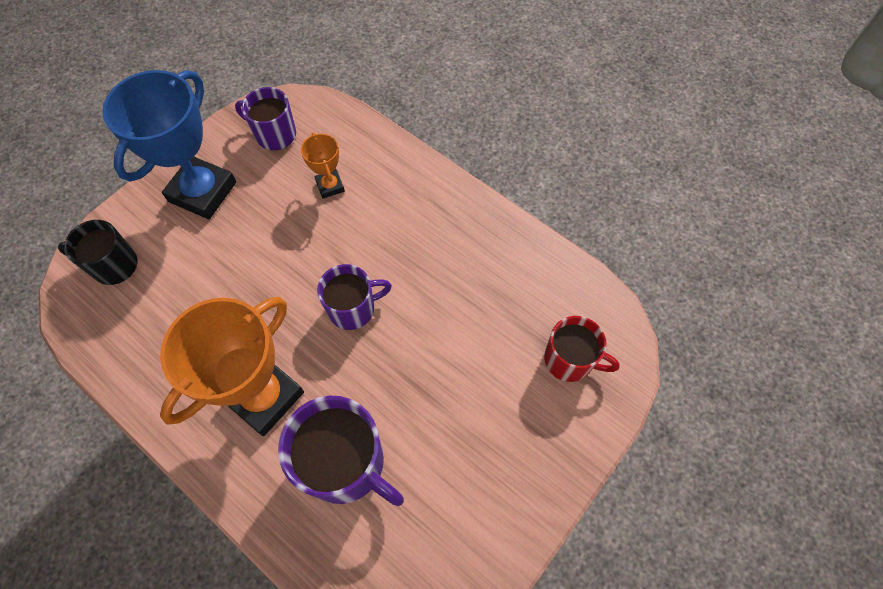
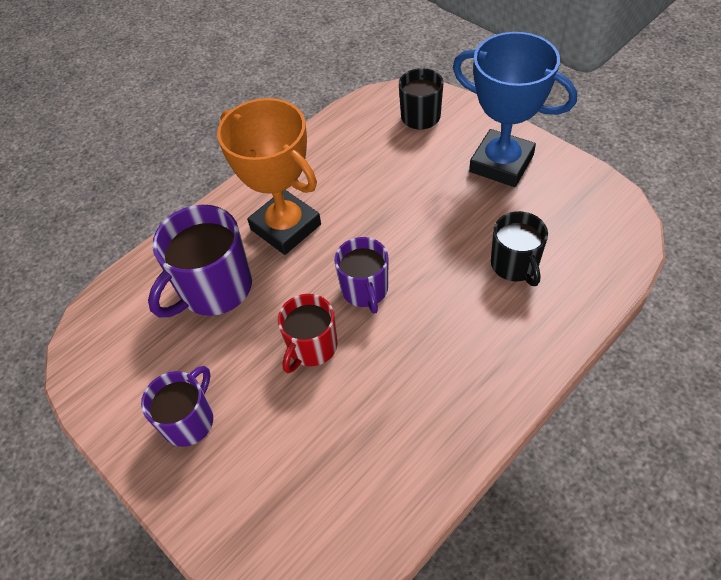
camera: 100 degrees right, 10 degrees down
(274, 134) = (581, 213): purple mug -> purple mug (189, 420)
(330, 186) = (515, 265): orange trophy -> black mug
(570, 360) = (280, 504): red mug -> red mug (311, 347)

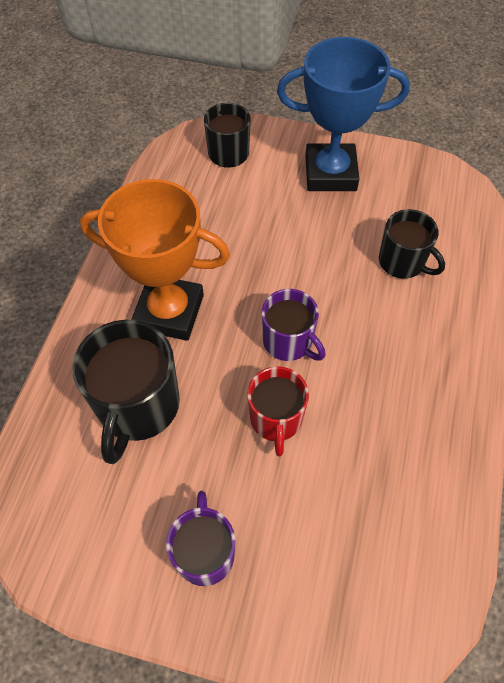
camera: 35 degrees left, 5 degrees up
(214, 289) = (138, 407): purple mug -> black mug

